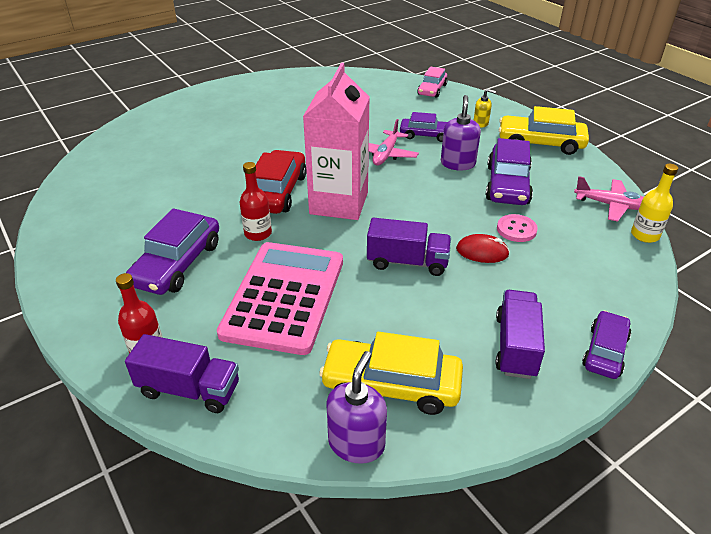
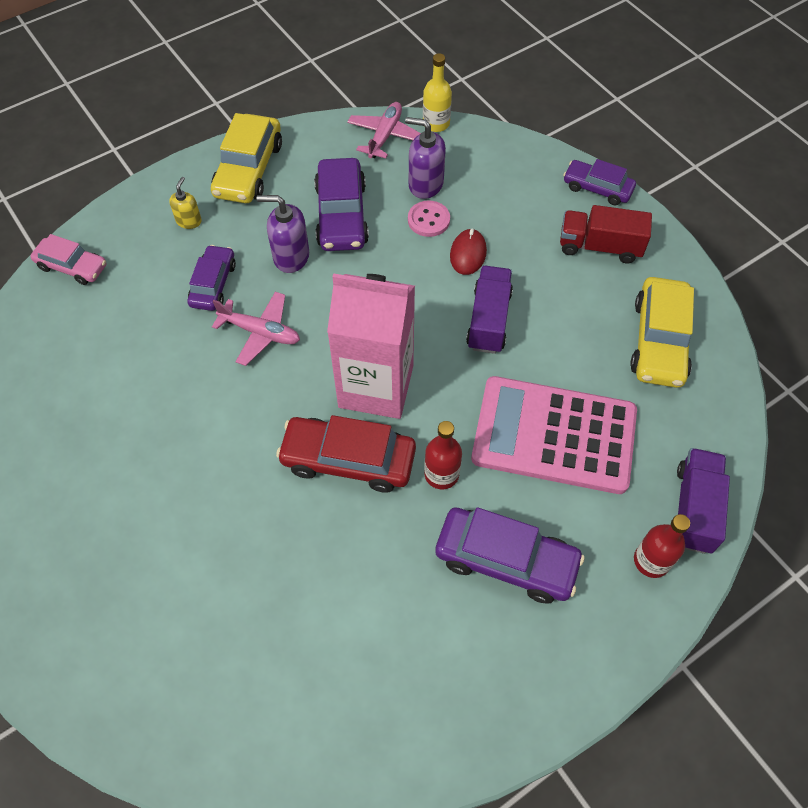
camera: 90 degrees left, 20 degrees up
(356, 443) = (725, 367): purple soap dispenser -> purple soap dispenser (425, 184)
(507, 185) = (341, 215): purple car -> purple car turned 75 degrees clockwise
(515, 346) = (600, 246): purple truck -> red truck

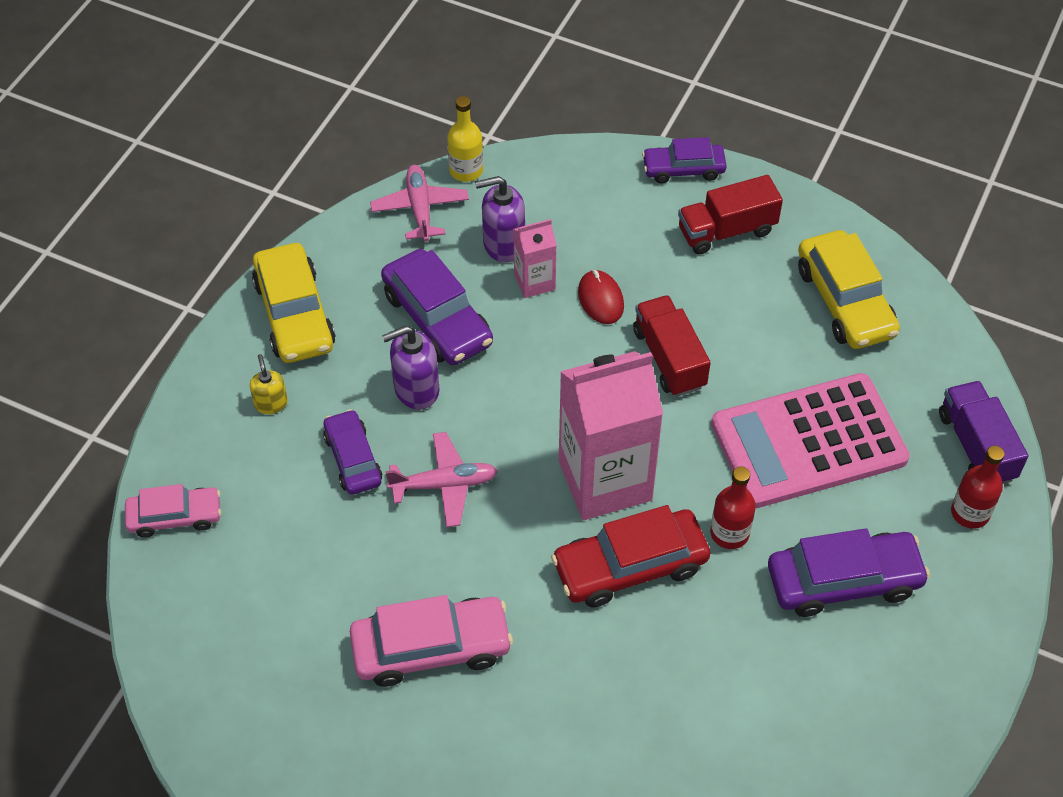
camera: 30 degrees left, 5 degrees down
(165, 444) = (431, 648): none -> pink car
(428, 220) = (534, 281): pink button -> pink carton
(488, 320) = (669, 358): purple truck -> red truck

